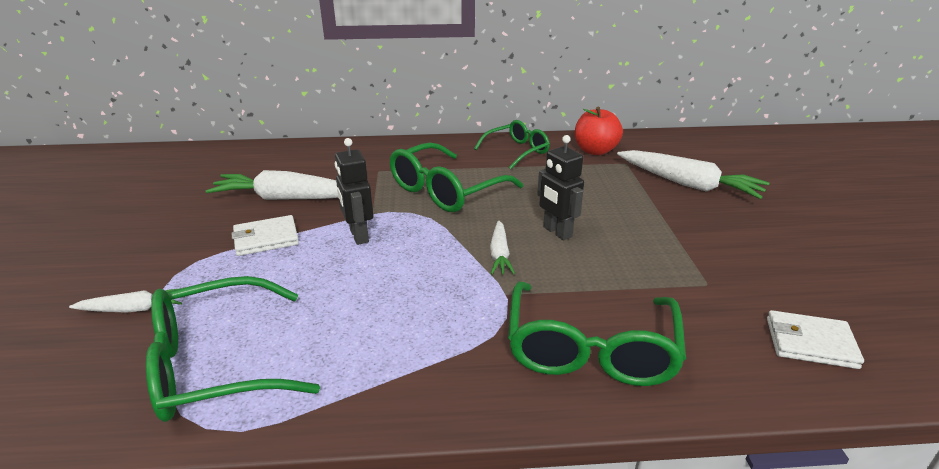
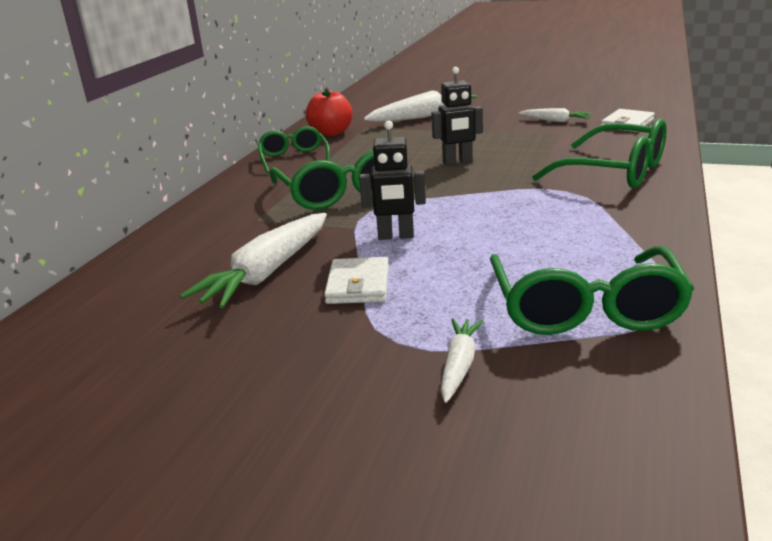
camera: 65 degrees left, 5 degrees down
(499, 254) = (476, 184): white carrot -> white carrot (555, 121)

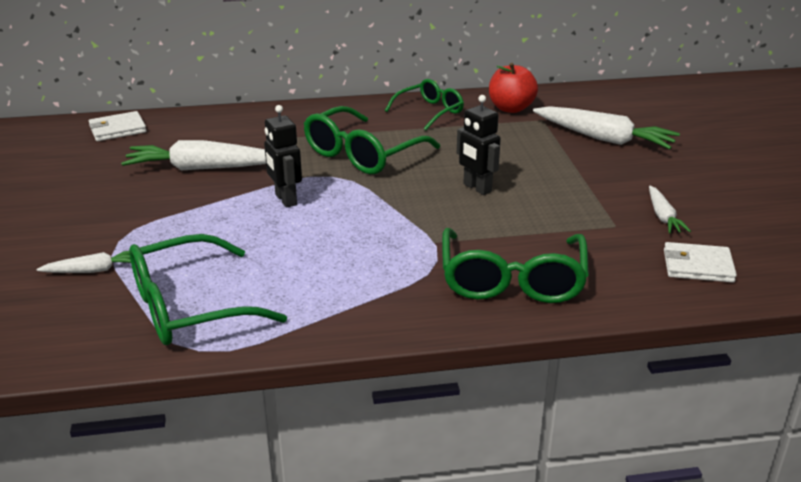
camera: 60 degrees right, 5 degrees up
(358, 285) = (195, 206): white wallet -> white wallet (118, 129)

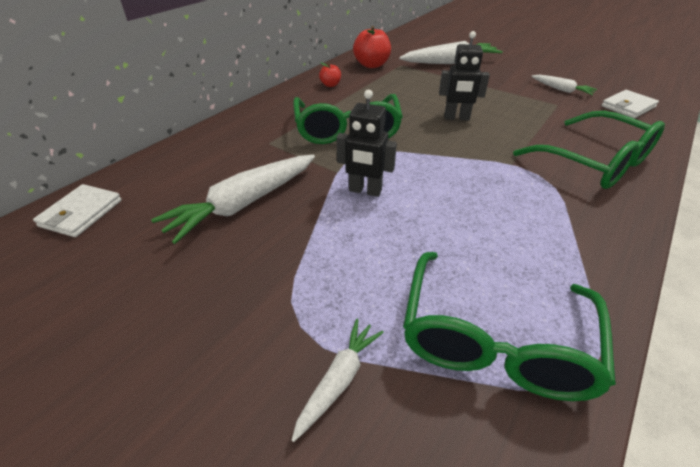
camera: 45 degrees left, 10 degrees up
(429, 112) = (330, 85): green glasses -> red apple

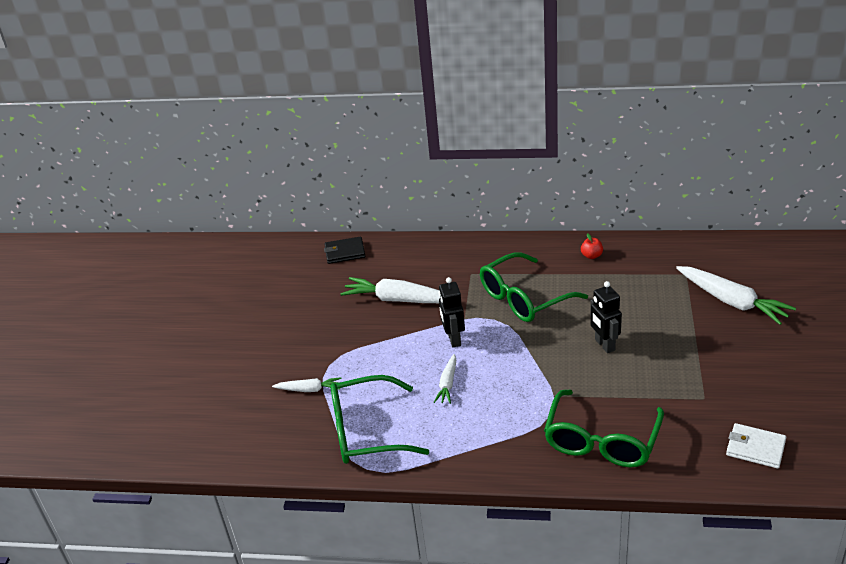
camera: 65 degrees right, 5 degrees down
(81, 213) = (345, 252): white wallet -> black wallet
(371, 65) = (663, 258): red apple -> none
(561, 90) = (748, 394): white carrot -> white carrot (447, 384)

